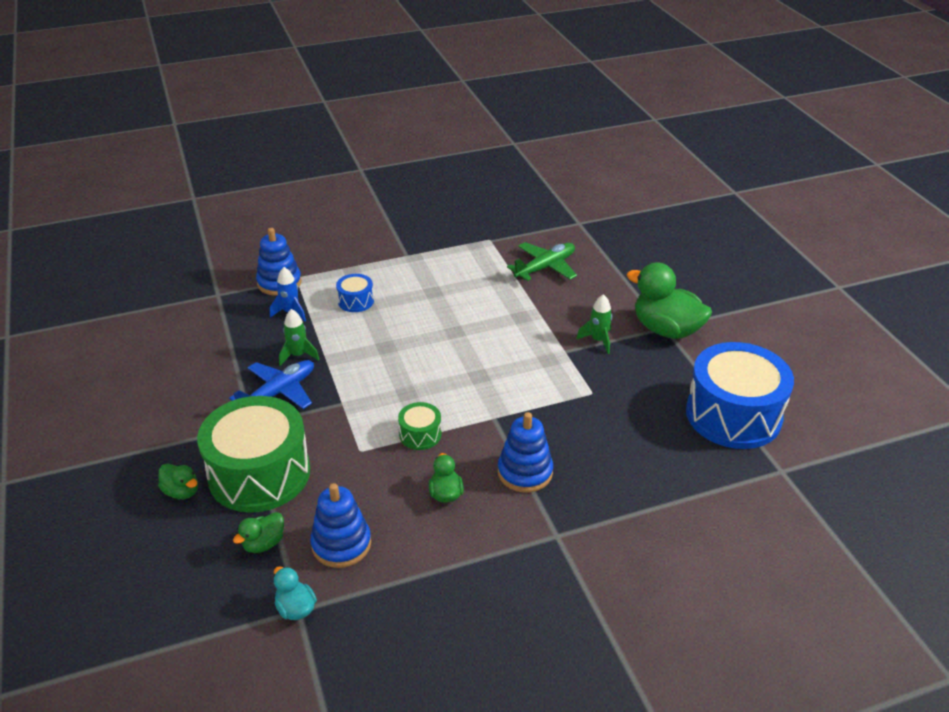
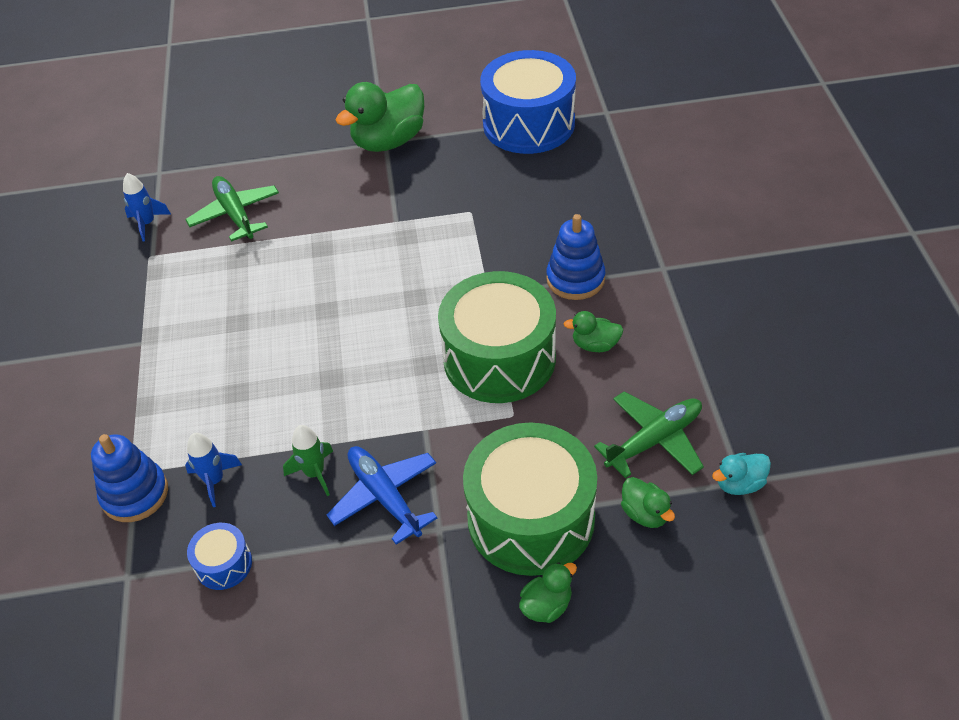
camera: 75 degrees left, 10 degrees up
(341, 544) = (654, 440): blue stacking toy -> green plane
(356, 301) = (221, 404): blue drum -> blue drum (224, 564)
(420, 434) = (499, 358): green drum -> green drum, size x2.29
(522, 231) = (147, 224): none -> blue rocket
(598, 340) = (388, 193): green rocket -> none

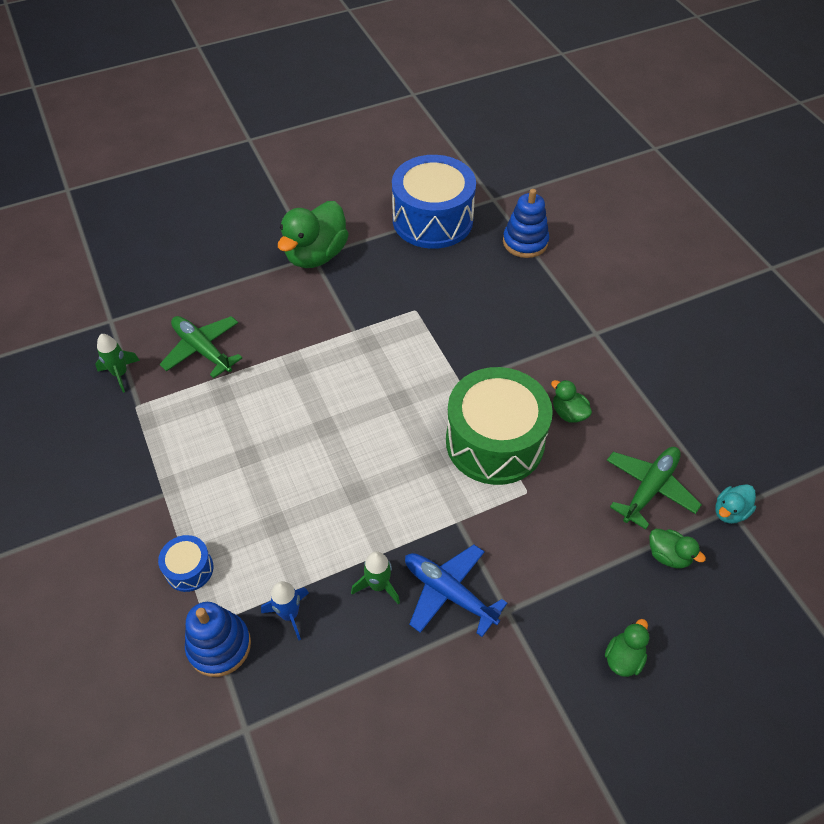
camera: 20 degrees left, 5 degrees up
(147, 224) = (120, 374): blue rocket -> green rocket
(224, 564) = (331, 693): blue drum -> blue drum (189, 569)
(531, 518) = (579, 582): green drum -> none
(575, 279) = (529, 356): blue stacking toy -> blue stacking toy (525, 242)
(595, 345) = (568, 413): green duck -> green duck turned 60 degrees clockwise

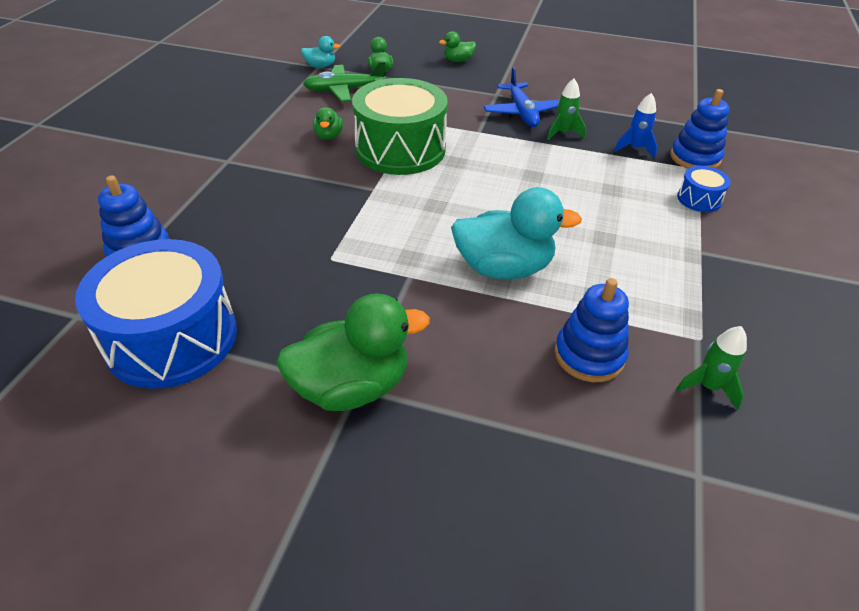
camera: 140 degrees left, 10 degrees down
(202, 350) = (589, 355): green plane -> blue stacking toy
(300, 377) = (503, 268): none -> turquoise duck

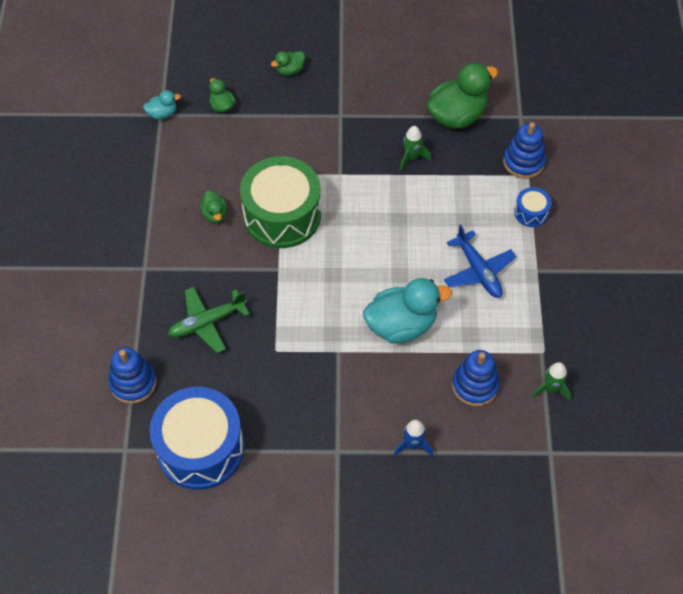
camera: 15 degrees left, 15 degrees up
(344, 90) = (200, 145): green plane -> green plane (207, 323)
(352, 387) = (334, 451): green duck -> green duck (457, 115)
(522, 113) = (370, 137): blue plane -> blue plane (478, 271)
(635, 148) = (474, 162): blue rocket -> blue rocket (413, 445)

